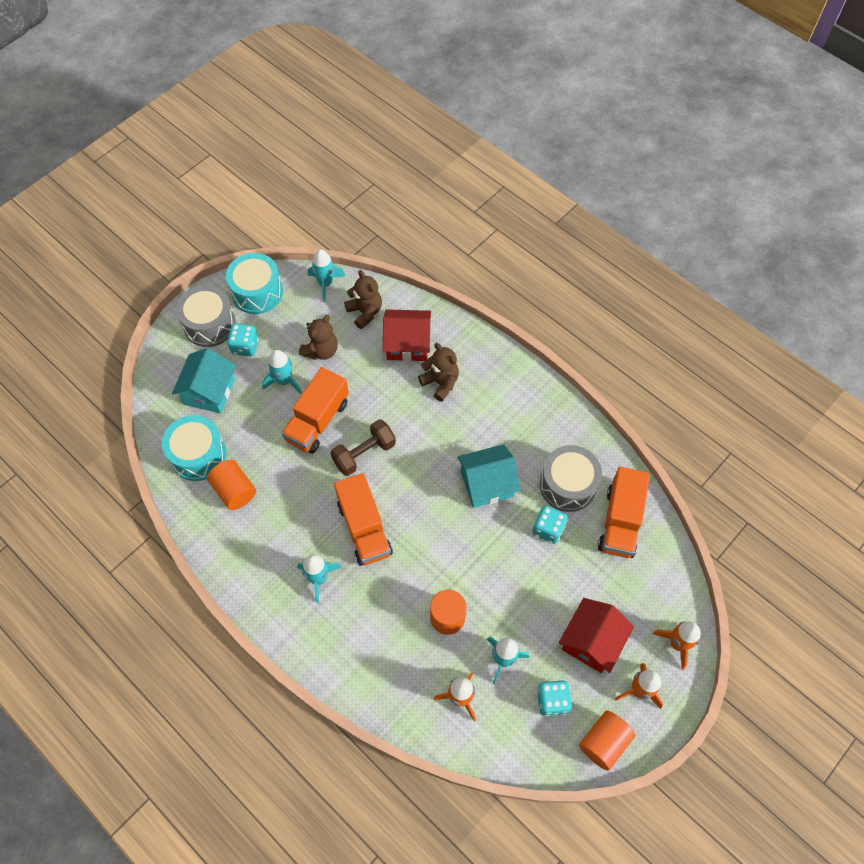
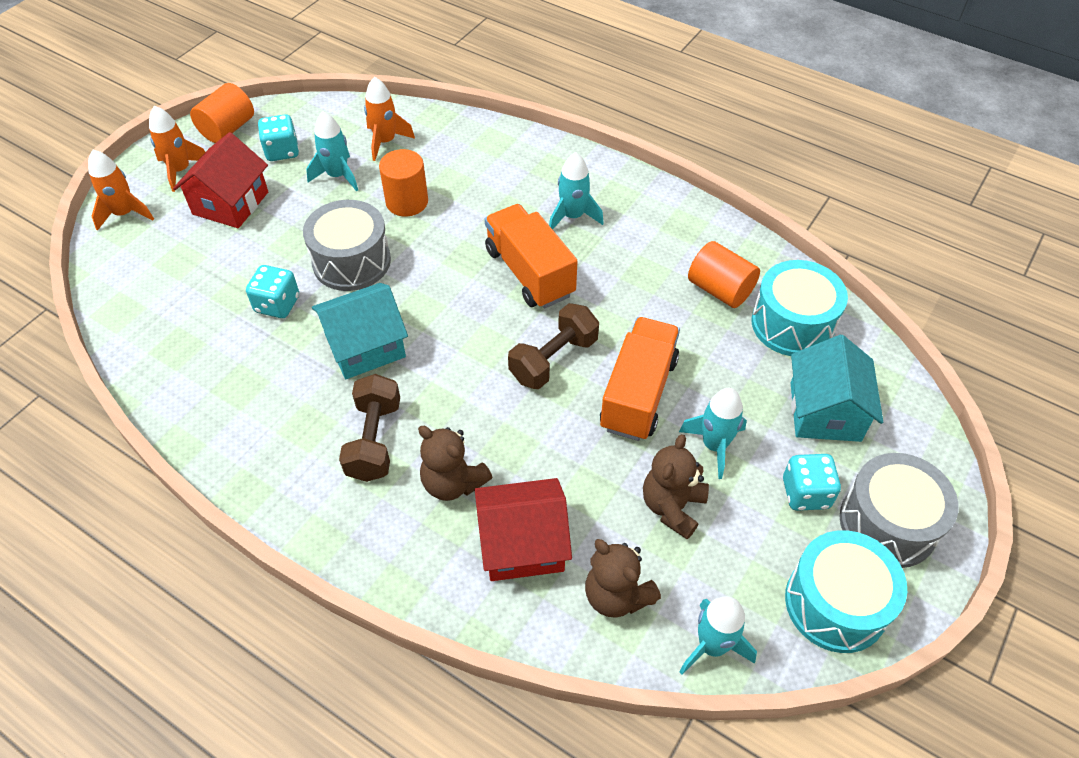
camera: 170 degrees right, 10 degrees down
(484, 416) = (374, 440): none -> brown dumbbell
(567, 485) = (244, 361): grey drum -> grey drum (351, 261)
(620, 521) = (173, 327): orange truck -> none

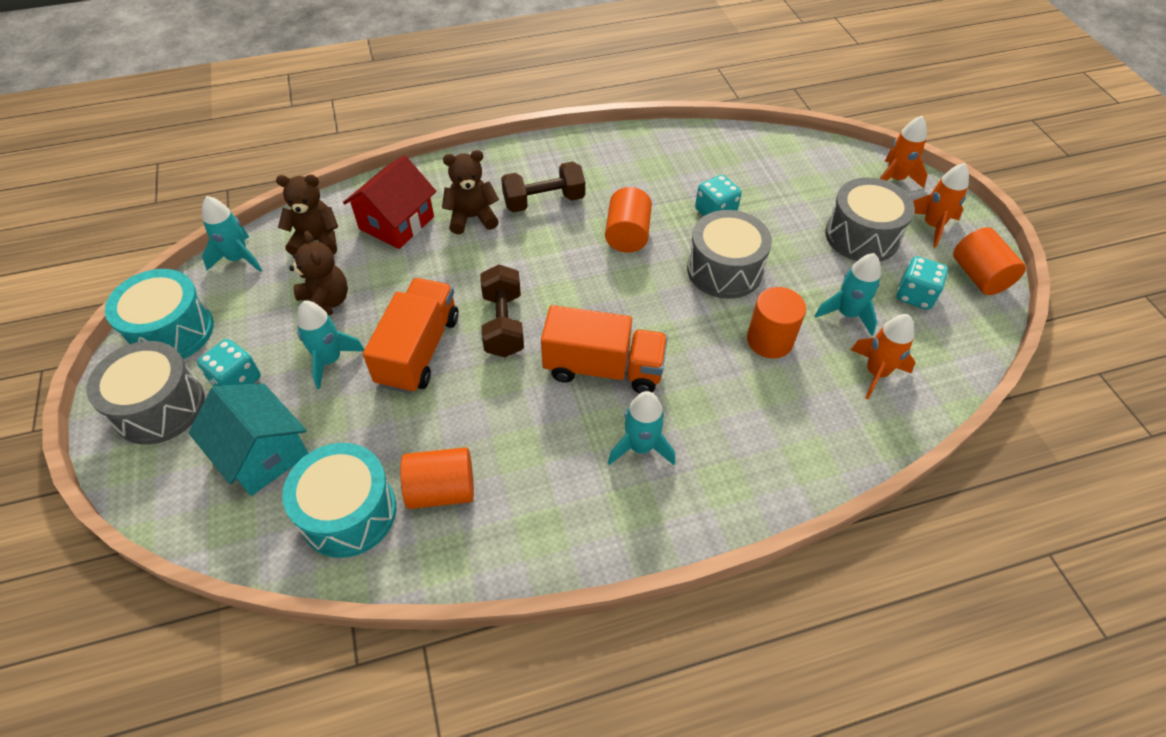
camera: 130 degrees right, 0 degrees up
(230, 203) = (861, 236): red house -> grey drum
(365, 346) = (627, 235): turquoise house -> orange cylinder
(374, 440) = (544, 201): brown dumbbell -> brown dumbbell turned 60 degrees counterclockwise
(638, 394) = (419, 350): orange truck -> orange truck turned 135 degrees counterclockwise

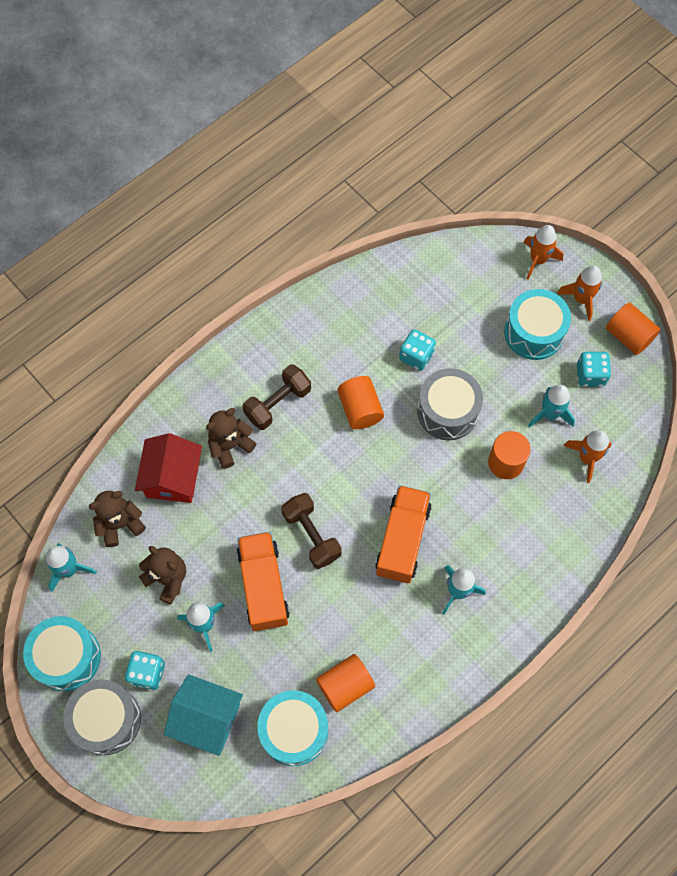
camera: 25 degrees left, 15 degrees up
(603, 368) = (402, 540): orange truck -> orange truck turned 60 degrees counterclockwise
(861, 236) = (534, 332): grey drum -> turquoise drum

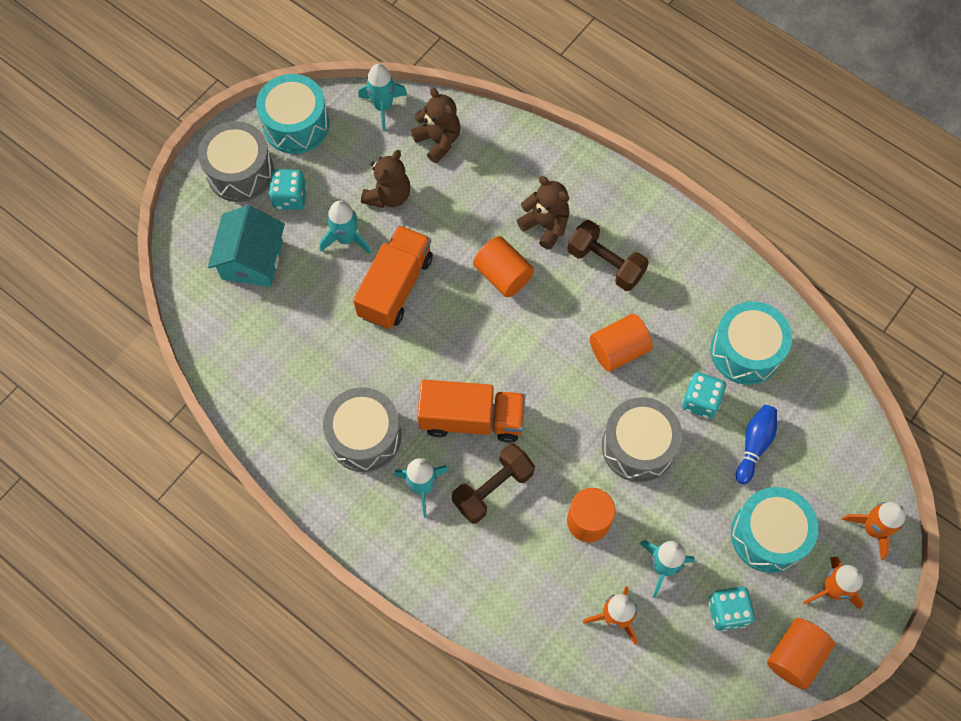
camera: 80 degrees right, 0 degrees up
(173, 477) = (498, 178): red house -> none
(263, 586) = (395, 287): orange truck -> orange truck turned 45 degrees counterclockwise
(294, 730) = (249, 343): turquoise drum -> turquoise drum (745, 351)
(312, 535) = (460, 324): brown dumbbell -> brown dumbbell (493, 488)
(345, 685) = (302, 385): orange cylinder -> orange cylinder (503, 275)
(404, 635) = (364, 436): none -> grey drum
(459, 325) = (754, 445): none -> blue bowling pin

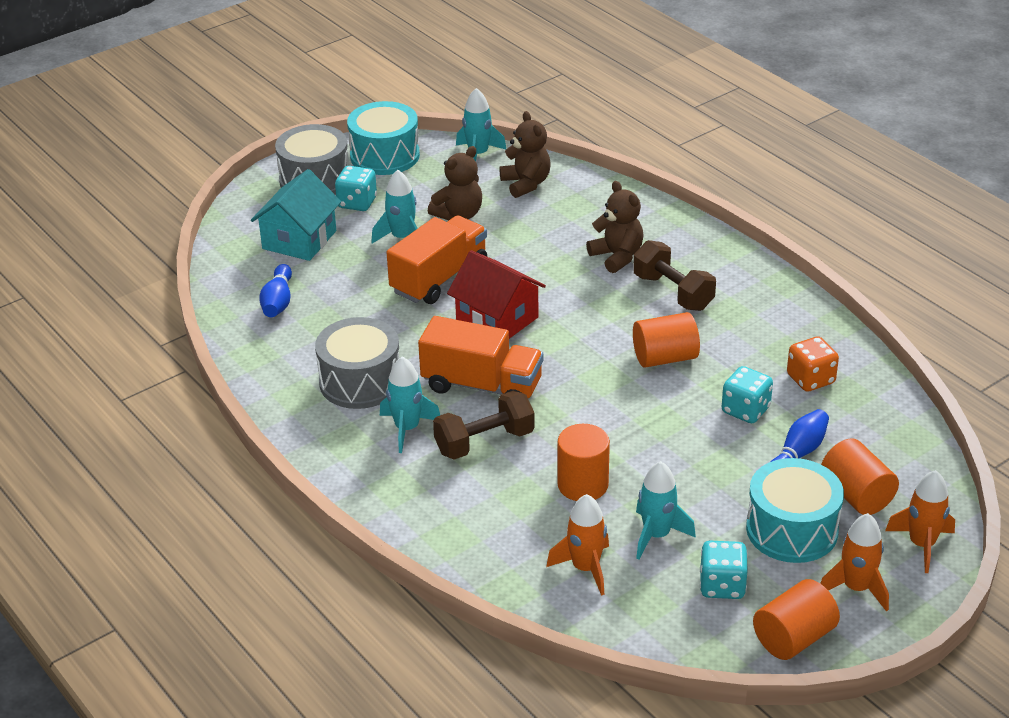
camera: 15 degrees right, 30 degrees down
(259, 348) = (278, 302): none -> blue bowling pin
(462, 330) = (497, 319): none -> red house
(503, 275) = (557, 285): orange cylinder -> orange cylinder (856, 495)
(638, 446) = (661, 434): grey drum -> none
(745, 351) = (810, 379): turquoise drum -> orange dice

